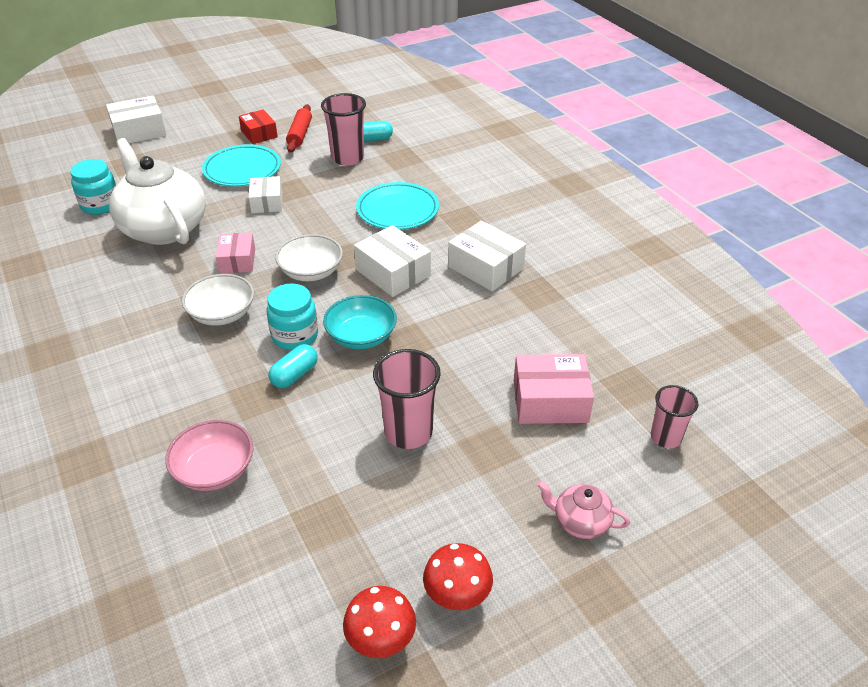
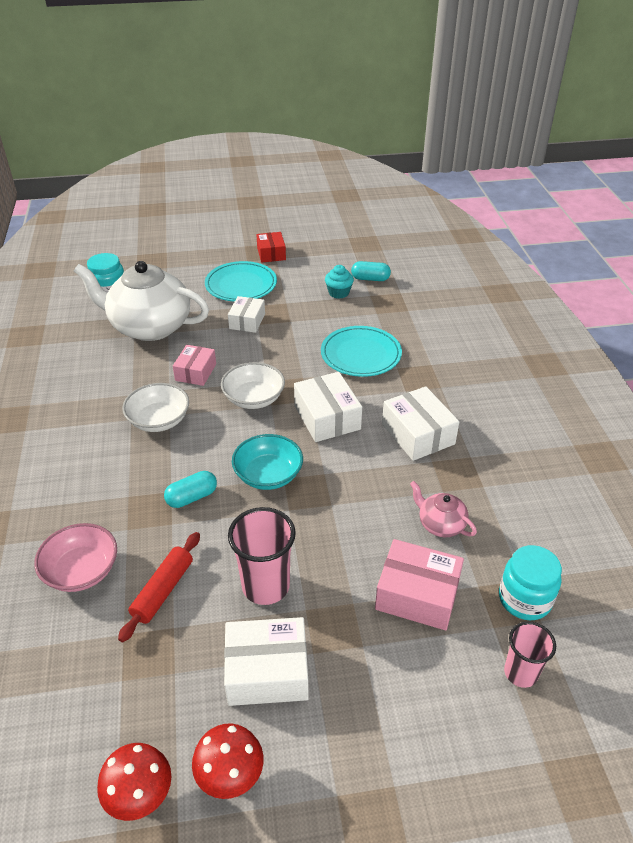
camera: 20 degrees right, 0 degrees up
(139, 131) = (173, 232): white box -> white box (267, 671)
(163, 228) = (149, 327): white teapot -> white teapot turned 60 degrees counterclockwise
(295, 336) = (210, 458): turquoise jar -> turquoise jar (524, 599)
(300, 134) = (306, 261): red rolling pin -> red rolling pin (163, 590)
(347, 158) = (338, 293): pink cup -> turquoise cupcake
(580, 522) = (388, 738): pink teapot -> pink teapot (440, 524)

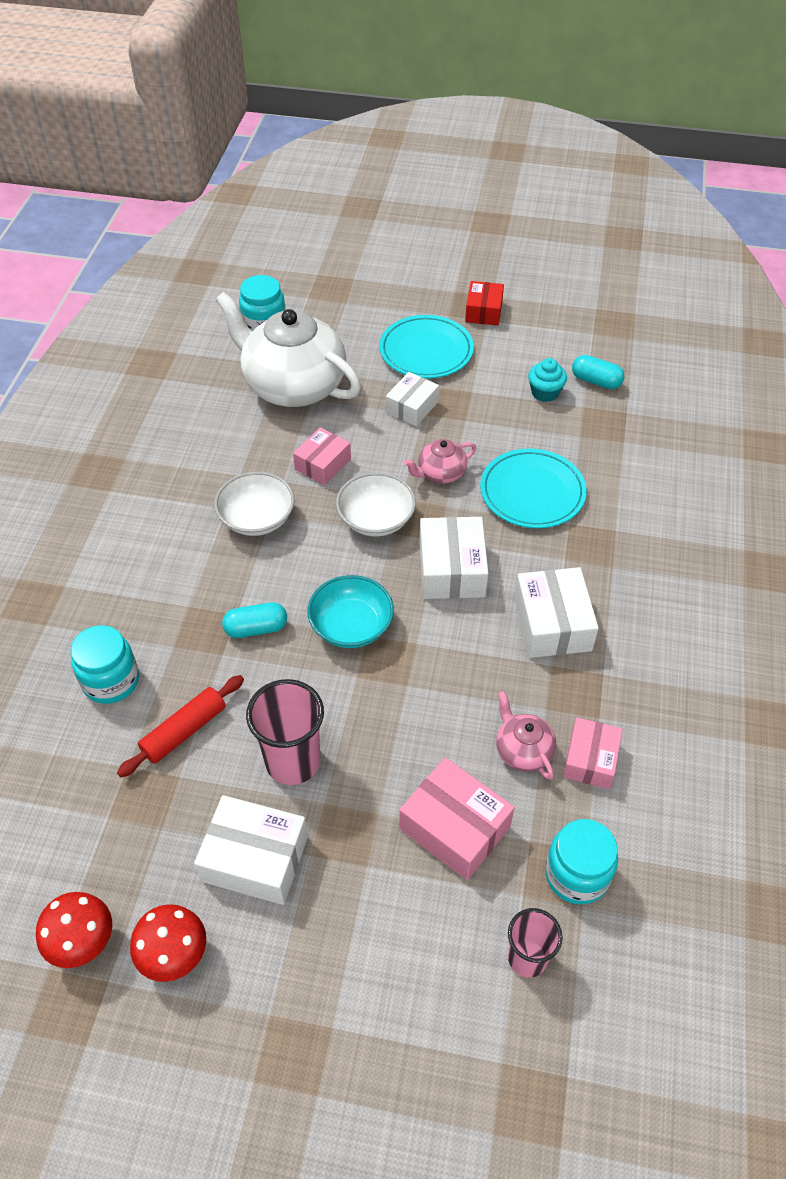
camera: 20 degrees right, 10 degrees up
(81, 571) = (111, 681): pink bowl -> turquoise jar
(288, 358) = (440, 473): none -> pink teapot
(492, 516) = (590, 760): none -> pink box

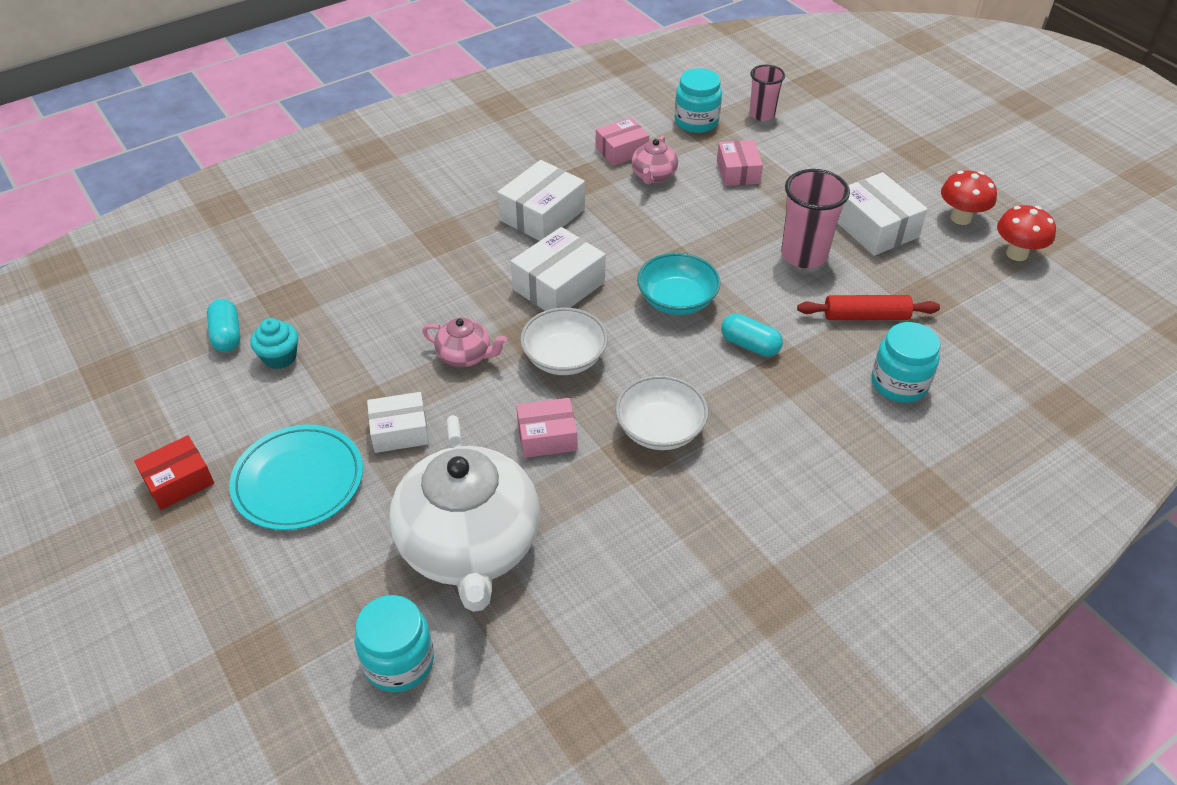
camera: 135 degrees left, 5 degrees down
(455, 827) = (738, 172): pink box -> pink box, size x0.66
(532, 492) = (423, 293): turquoise plate -> none

